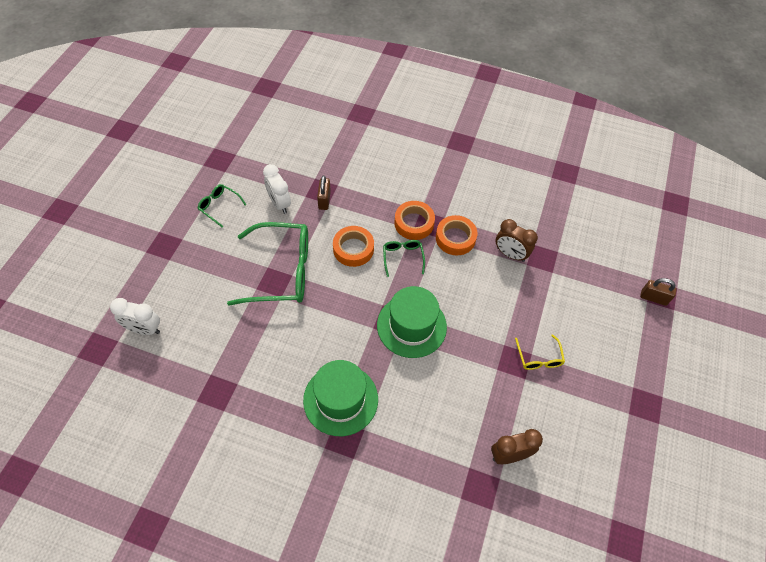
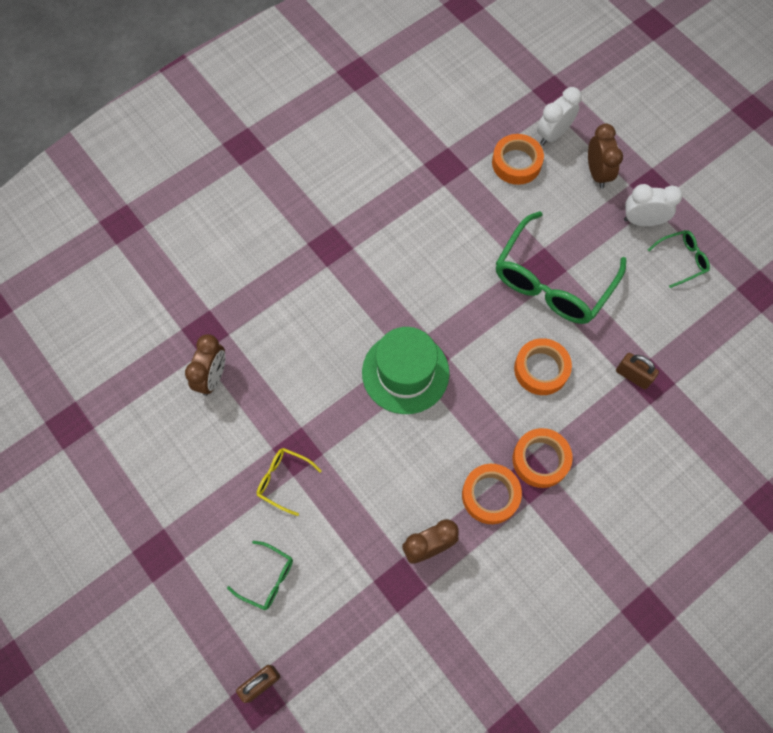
camera: 125 degrees right, 10 degrees up
(169, 283) = (597, 173): none -> brown clock
(187, 342) = (516, 163): none -> orange tape
(279, 203) = (653, 324): white clock -> white clock (642, 221)
(340, 399) = (369, 262): green hat -> none
(403, 258) = (497, 416): green glasses -> green glasses (267, 578)

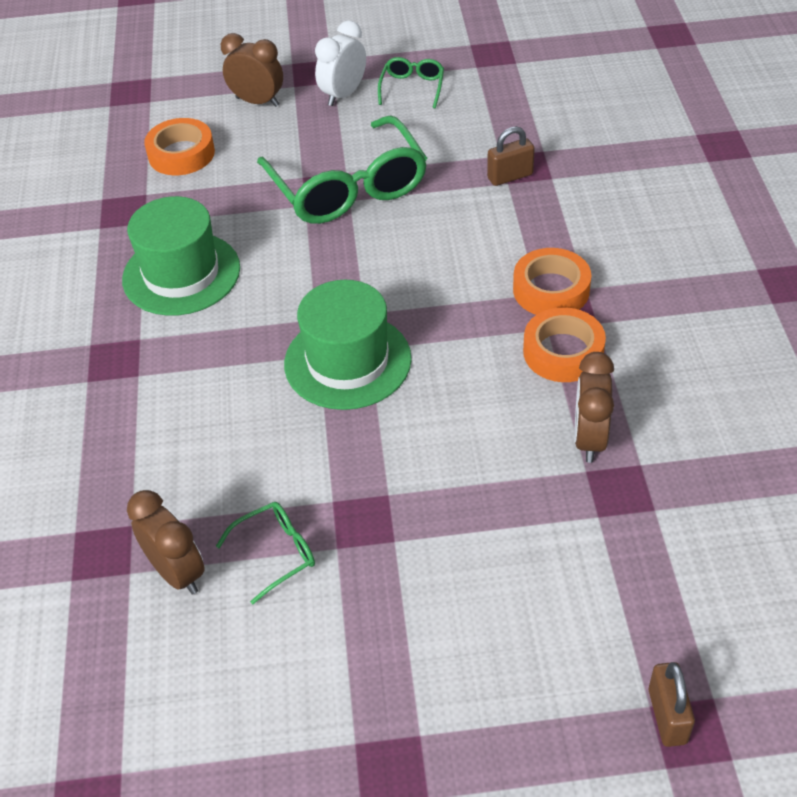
camera: 55 degrees left, 20 degrees down
(267, 578) = (518, 638): green glasses -> green glasses (275, 553)
(284, 480) = (392, 554): yellow glasses -> none
(416, 235) = (181, 274): none -> green hat
(541, 369) = (443, 242): orange tape -> none
(553, 134) = (178, 113): white clock -> none

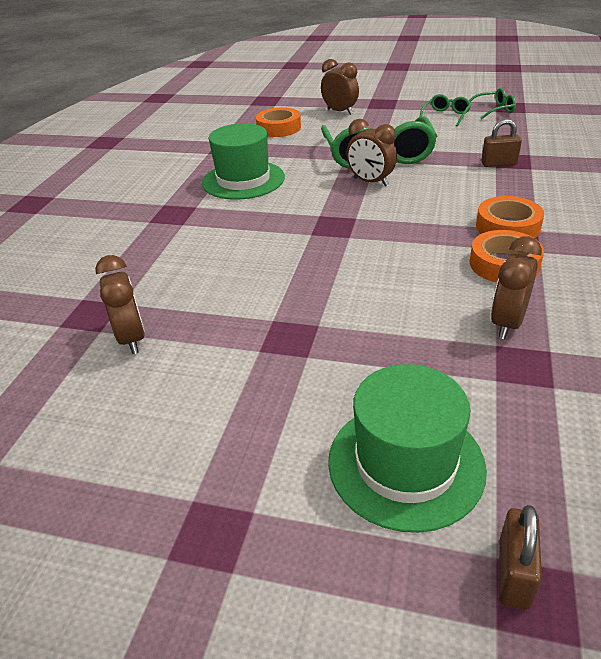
camera: 20 degrees right, 10 degrees down
(275, 553) = (210, 343): green glasses -> green glasses (493, 110)
(343, 95) = (397, 114): white clock -> none
(347, 361) = (329, 241): green hat -> green hat (405, 463)
(358, 243) = (370, 182): none -> brown clock

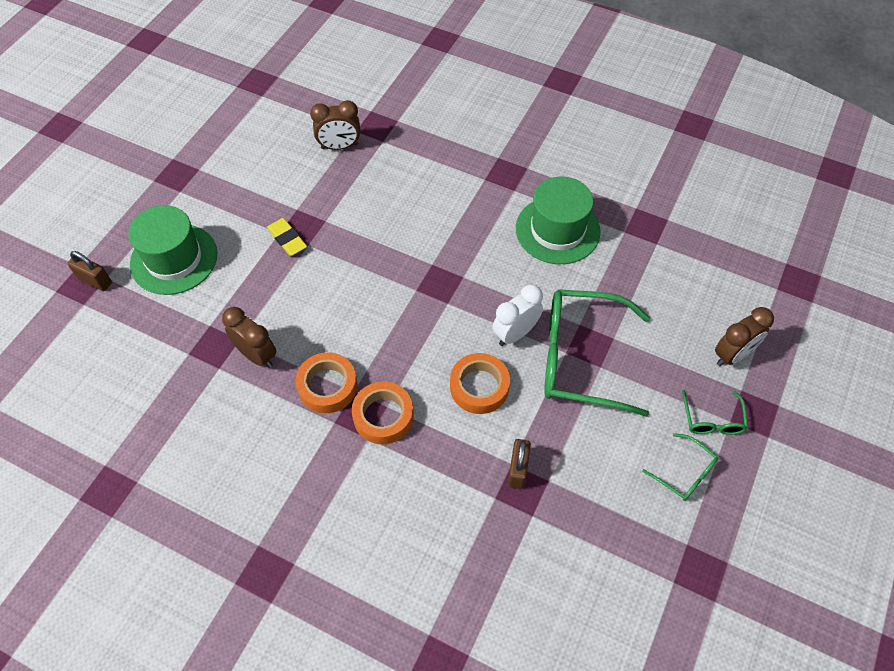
camera: 100 degrees right, 20 degrees up
(279, 128) = (691, 280): orange tape -> orange tape (479, 387)
(316, 345) = (287, 239): none -> yellow eraser
(370, 182) = (515, 333): brown clock -> white clock
(493, 110) = (692, 543): green glasses -> green glasses (712, 419)

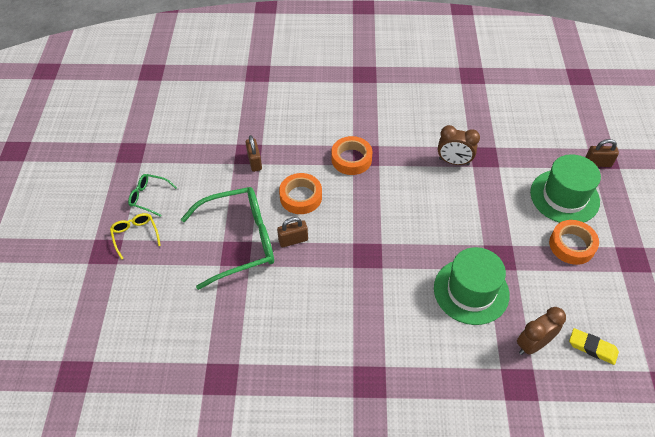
camera: 155 degrees right, 5 degrees down
(287, 239) = (502, 242): yellow eraser -> yellow eraser (592, 348)
(327, 386) = (396, 162): orange tape -> orange tape (571, 245)
(515, 333) = (293, 240): white clock -> brown padlock
(557, 230) = (297, 340): green hat -> green hat (471, 291)
(712, 419) = (135, 235): green glasses -> yellow glasses
(732, 355) = (126, 287): brown clock -> none

